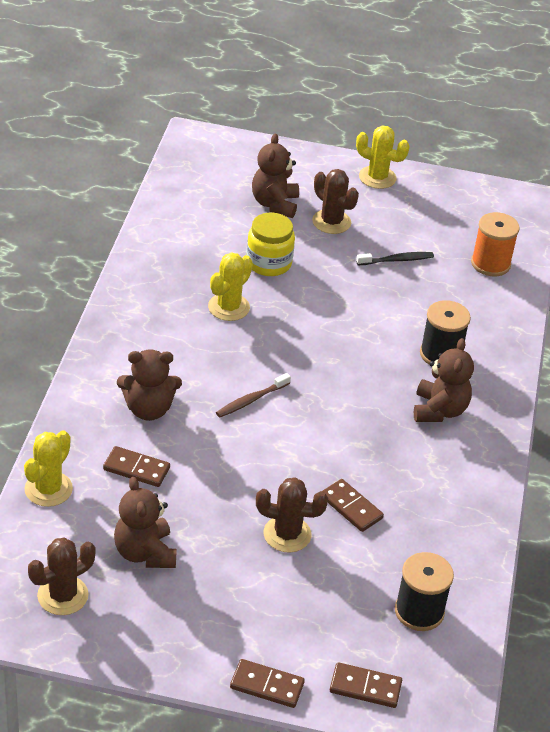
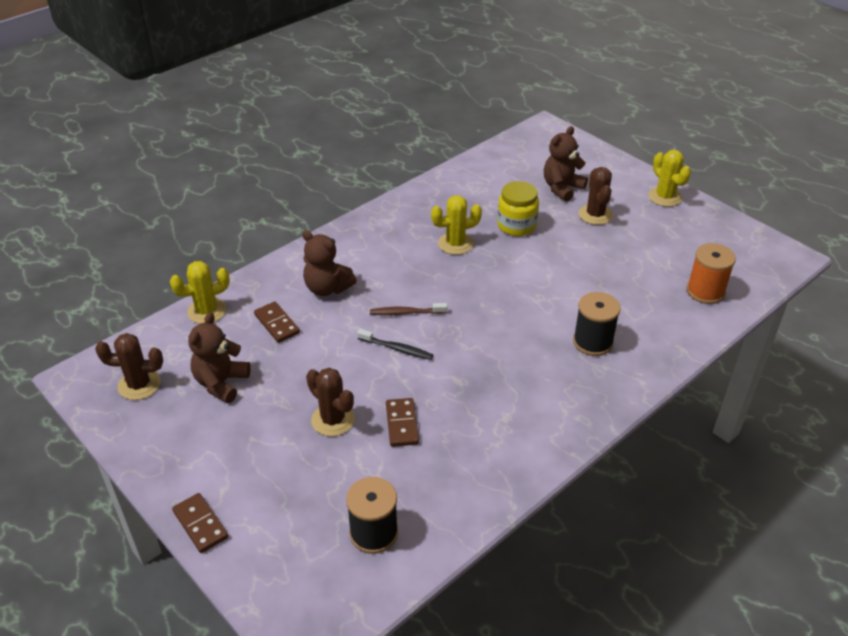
camera: 40 degrees right, 0 degrees up
(365, 687) = (269, 569): brown domino -> none
(396, 260) = (623, 259): black toothbrush -> black toothbrush (397, 348)
(439, 410) = (549, 384): brown teddy bear -> none

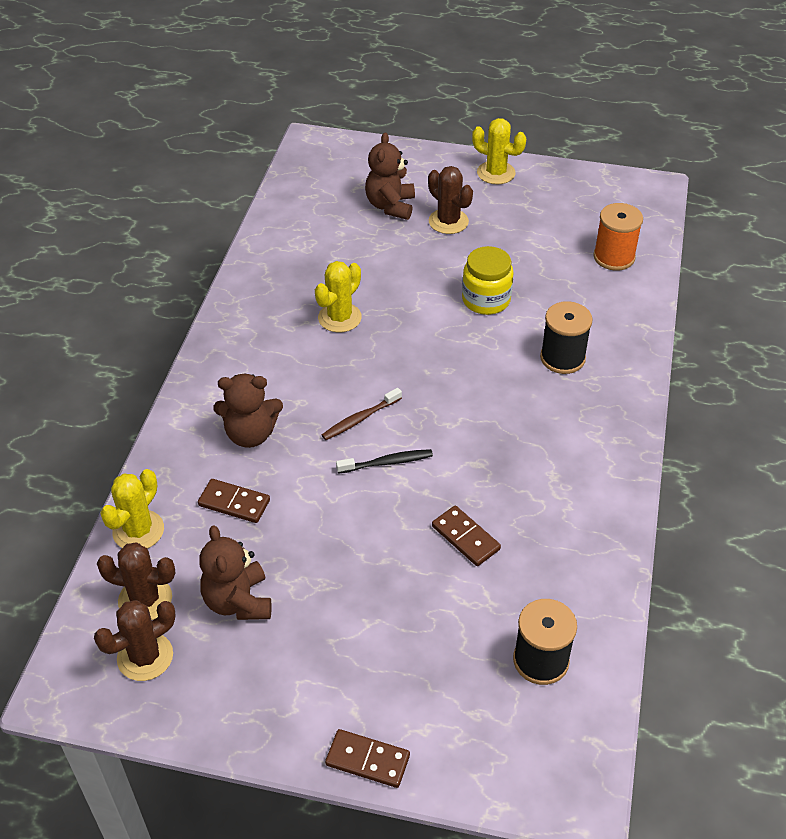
camera: 35 degrees left, 5 degrees up
(333, 420) = (395, 572): brown cactus -> brown cactus (145, 599)
(516, 225) = (382, 268): yellow jar -> yellow jar (486, 300)

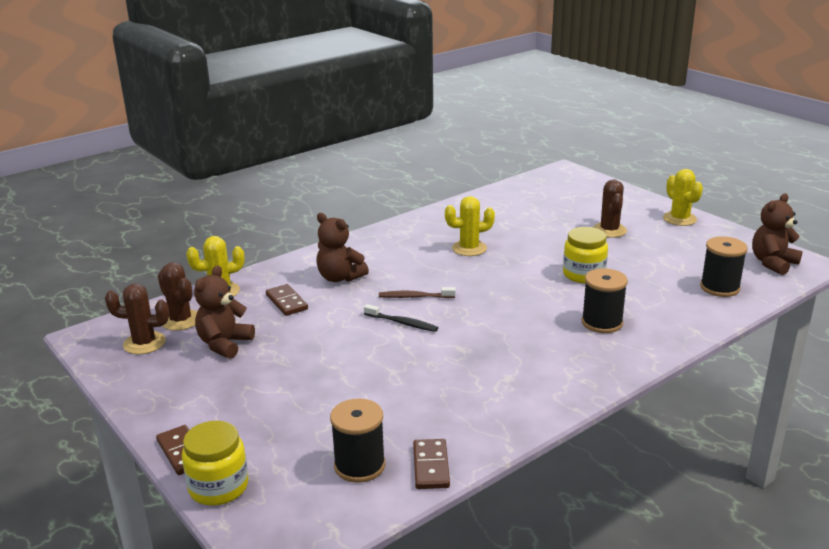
camera: 40 degrees right, 20 degrees down
(390, 206) = (577, 211): brown teddy bear -> brown teddy bear (772, 263)
(449, 772) = (218, 487): none -> yellow jar
(465, 538) = (400, 380): brown domino -> brown domino (431, 466)
(614, 257) = (719, 287): orange spool -> black spool

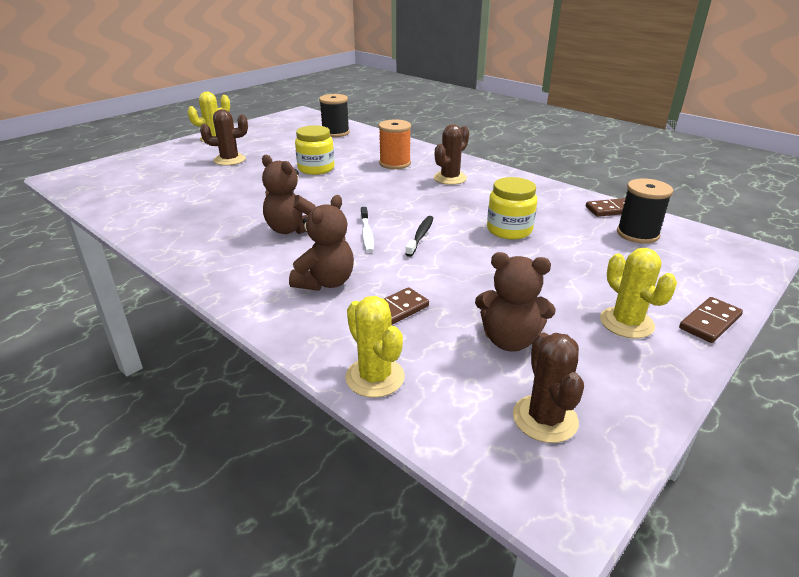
camera: 100 degrees left, 5 degrees up
(181, 320) = (469, 397): brown cactus -> brown cactus (450, 178)
(218, 487) = (727, 291): yellow jar -> yellow jar (509, 230)
(415, 297) = (366, 234): brown toothbrush -> white toothbrush
(469, 248) = (256, 214): yellow cactus -> yellow cactus (626, 323)
(602, 323) = (395, 163): black spool -> orange spool
(772, 263) = (298, 119): brown teddy bear -> brown teddy bear (290, 229)

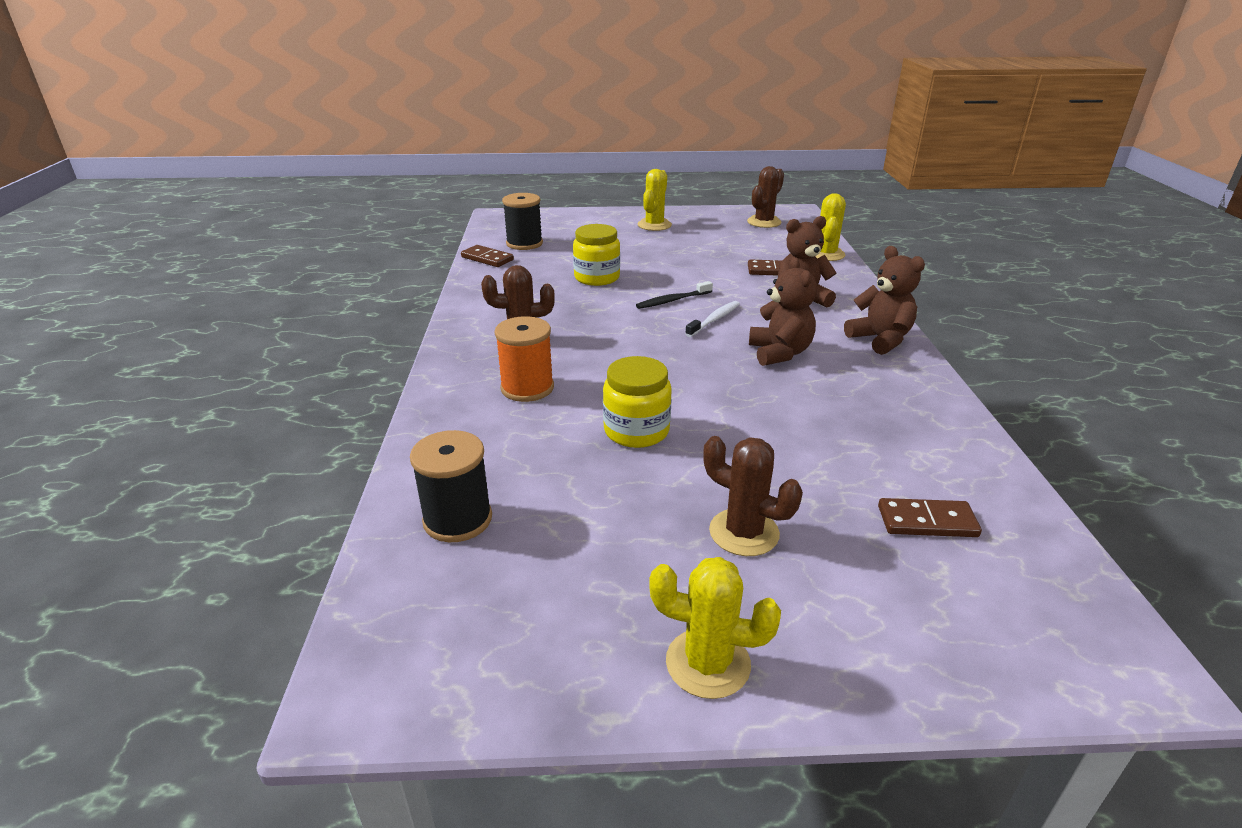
camera: 135 degrees left, 0 degrees up
(510, 340) = (729, 240): brown teddy bear -> brown teddy bear (880, 339)
(709, 322) = (615, 213): brown domino -> brown domino (927, 521)

